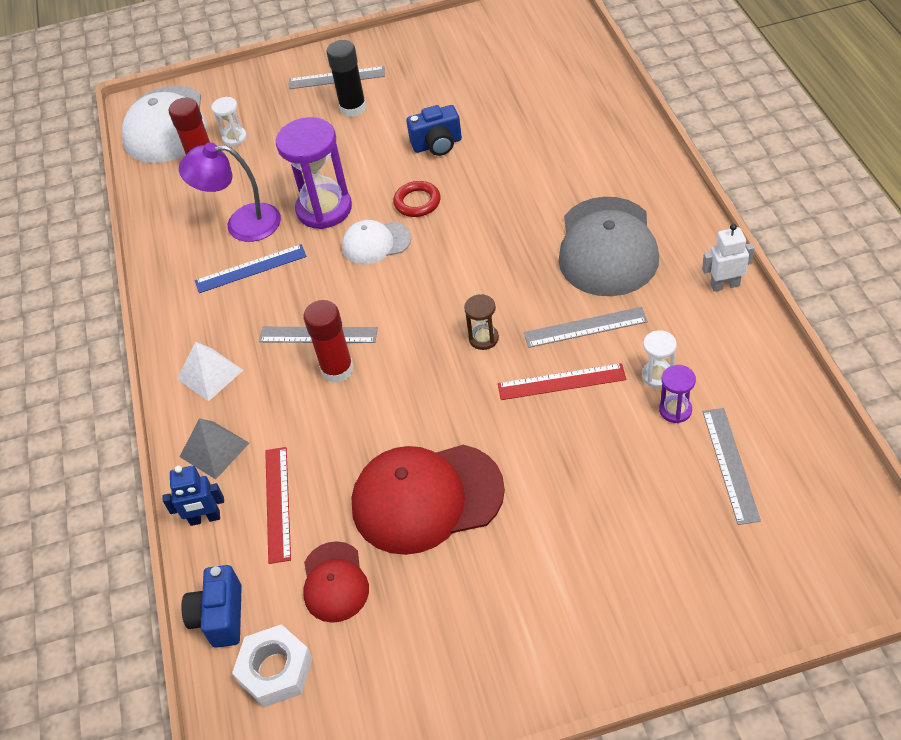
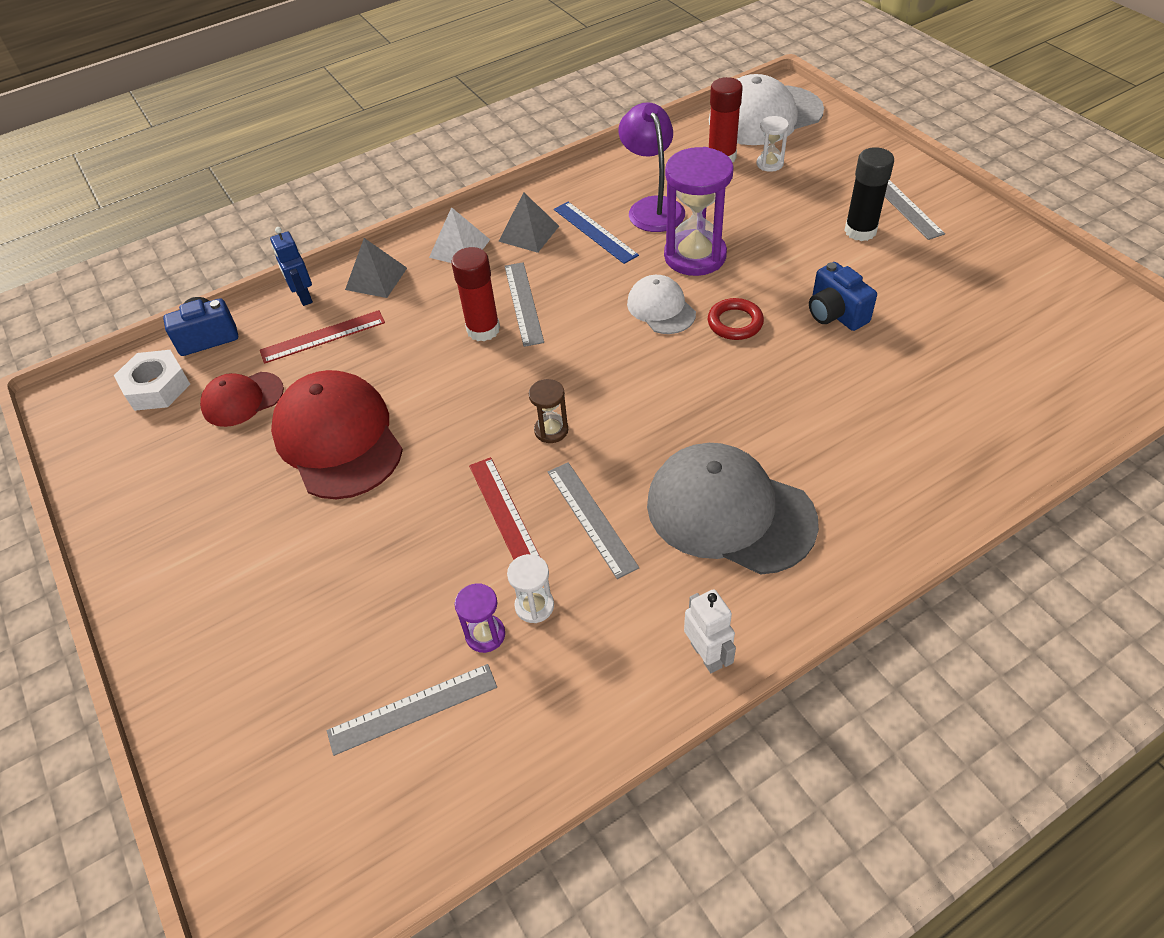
camera: 70 degrees right, 0 degrees up
(222, 317) = (529, 233): none -> grey pyramid
(607, 247) = (729, 512): grey cap -> grey cap turned 45 degrees clockwise

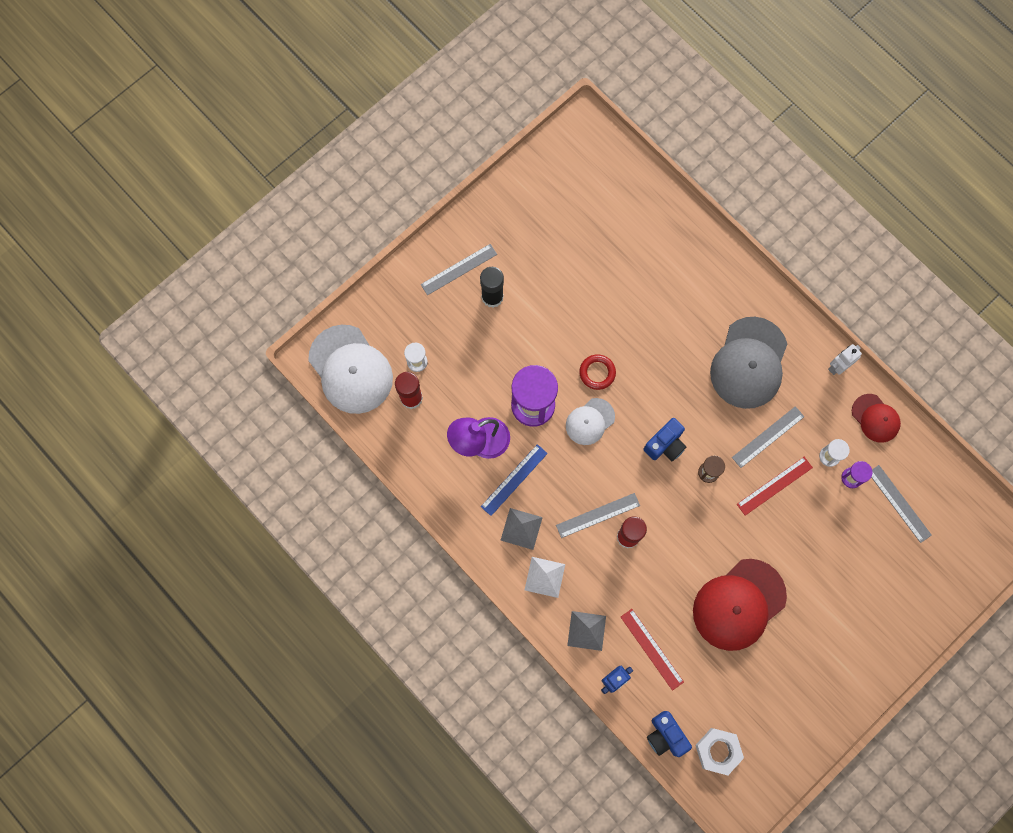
camera: 105 degrees left, 25 degrees up
(242, 399) = (718, 683): red cap -> red cap (875, 418)
(835, 314) = (580, 312): blue camera -> blue camera (665, 445)

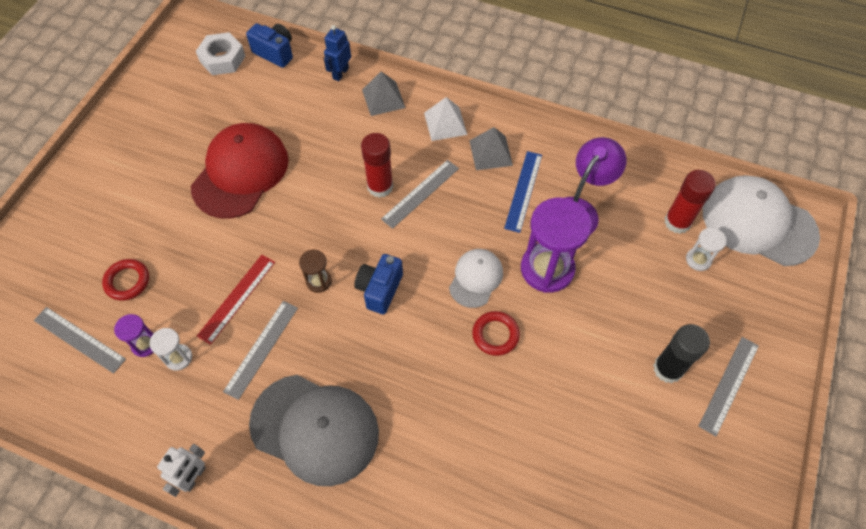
camera: 155 degrees right, 15 degrees down
(652, 649) = (314, 107): red ruler -> none
(749, 363) = (315, 429): grey cap -> grey cap turned 120 degrees clockwise
(854, 538) = (127, 281): none -> red ring
(875, 418) = (128, 429): red cap -> none

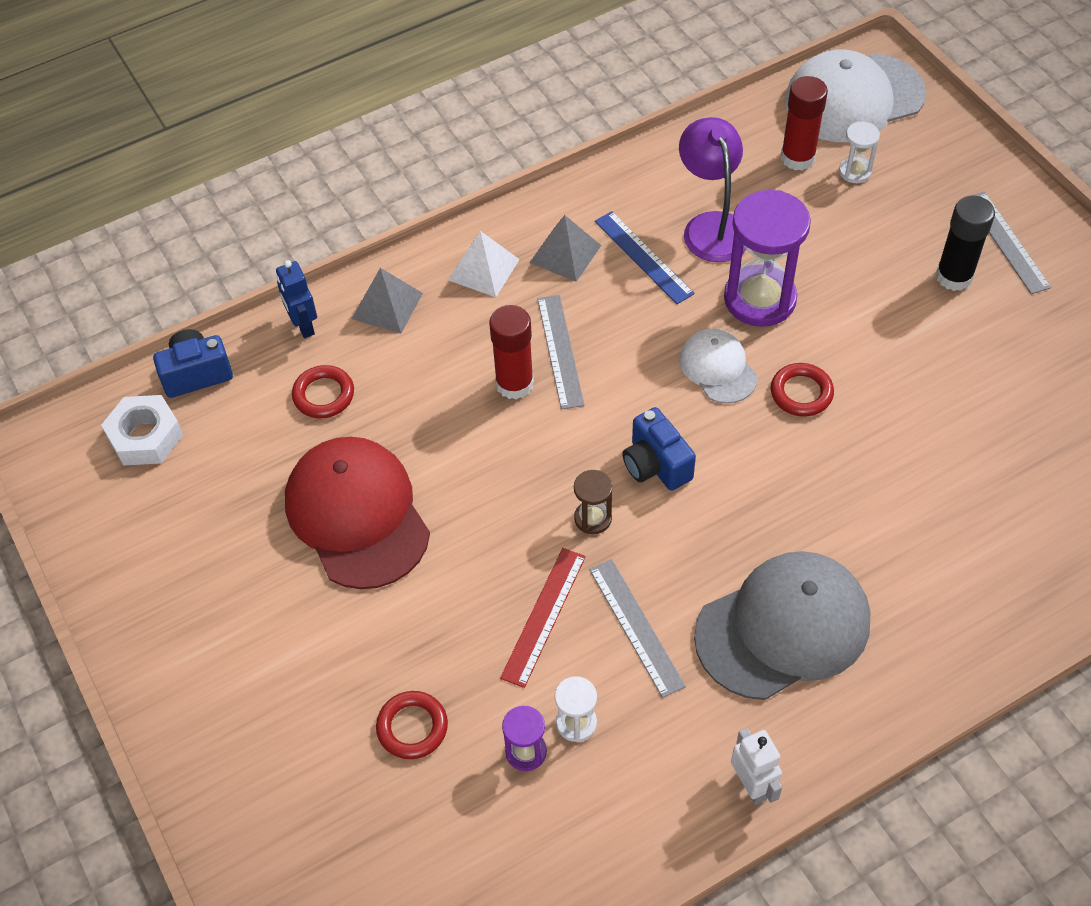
camera: 50 degrees left, 5 degrees down
(79, 339) = (454, 826): grey ruler -> none
(237, 298) = (544, 616): red ruler -> red ruler turned 45 degrees clockwise
(304, 110) = (323, 395): none -> red ring

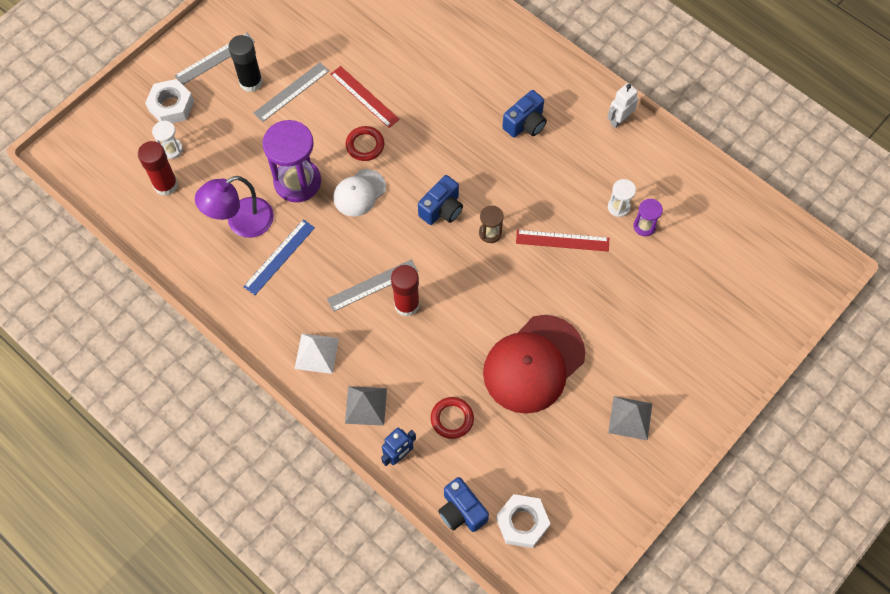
camera: 110 degrees left, 10 degrees up
(412, 727) = (654, 286): red ring -> none
(565, 254) = (289, 305): grey pyramid -> grey pyramid (630, 418)
(636, 627) = (551, 193): grey ruler -> grey ruler (291, 92)
(783, 628) = (525, 124): grey cap -> blue camera
(853, 98) = (100, 162): white cap -> none
(894, 411) = (364, 97): none -> red ruler
(930, 182) = (171, 106): none -> white nut

